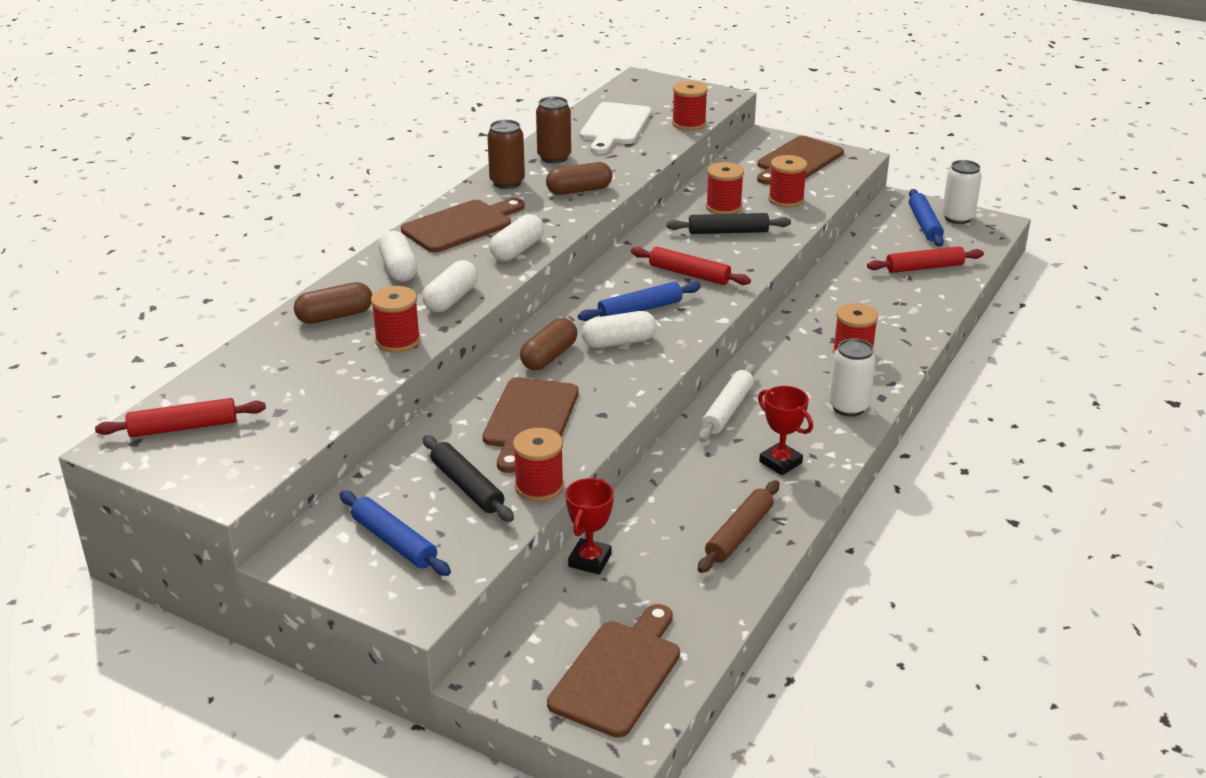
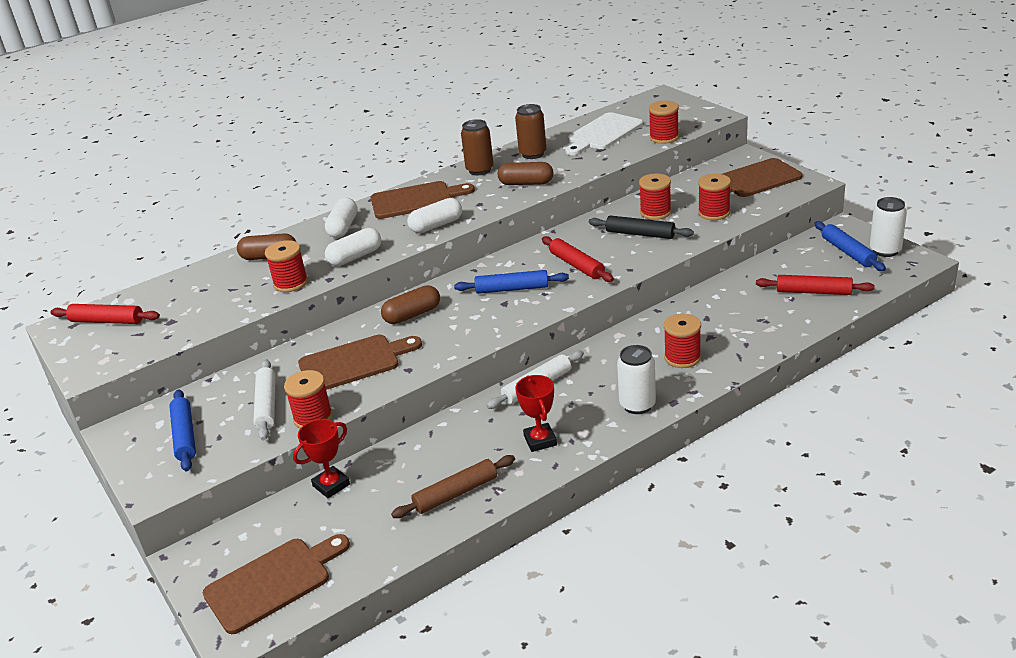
camera: 30 degrees right, 0 degrees up
(467, 486) = (266, 405): black rolling pin -> white rolling pin
(529, 420) = (354, 363): brown cutting board -> brown cutting board turned 150 degrees counterclockwise
(619, 342) = (473, 313): white capsule -> none
(924, 224) = (847, 252): blue rolling pin -> blue rolling pin turned 45 degrees counterclockwise

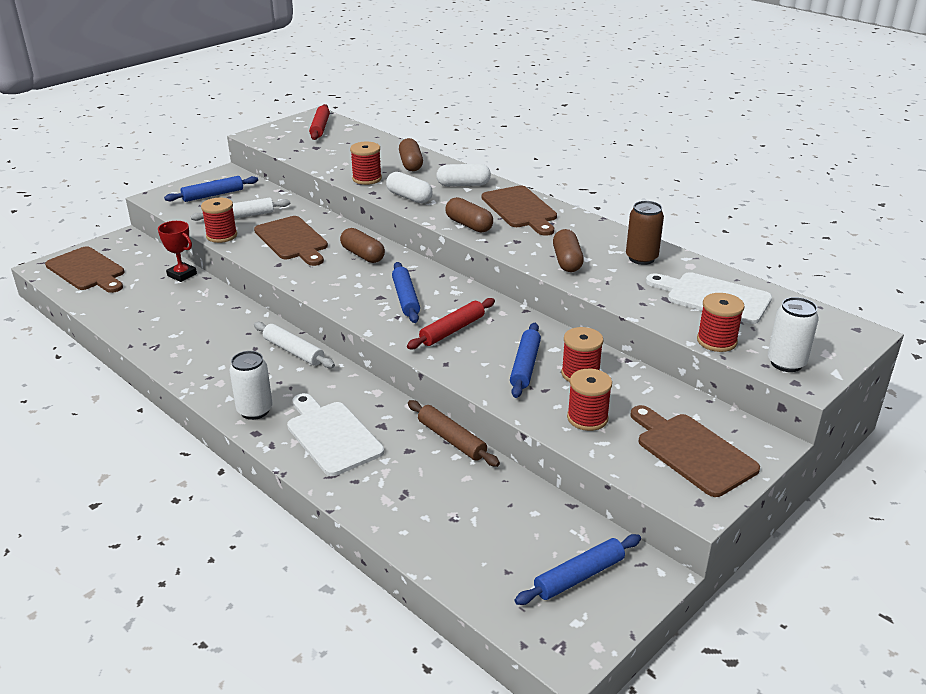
camera: 75 degrees right, 0 degrees up
(436, 225) = (469, 225): white capsule -> brown capsule
(455, 493) = (156, 328): brown rolling pin -> brown rolling pin (452, 439)
(480, 170) = (593, 233): brown can -> none
(540, 440) = (213, 360): red trophy -> none
(640, 234) = (525, 366): black rolling pin -> blue rolling pin
(682, 357) = (332, 435): red spool -> white cutting board
(813, 292) = (470, 538): red rolling pin -> none
(885, 250) = (590, 617): white can -> white can (786, 363)

